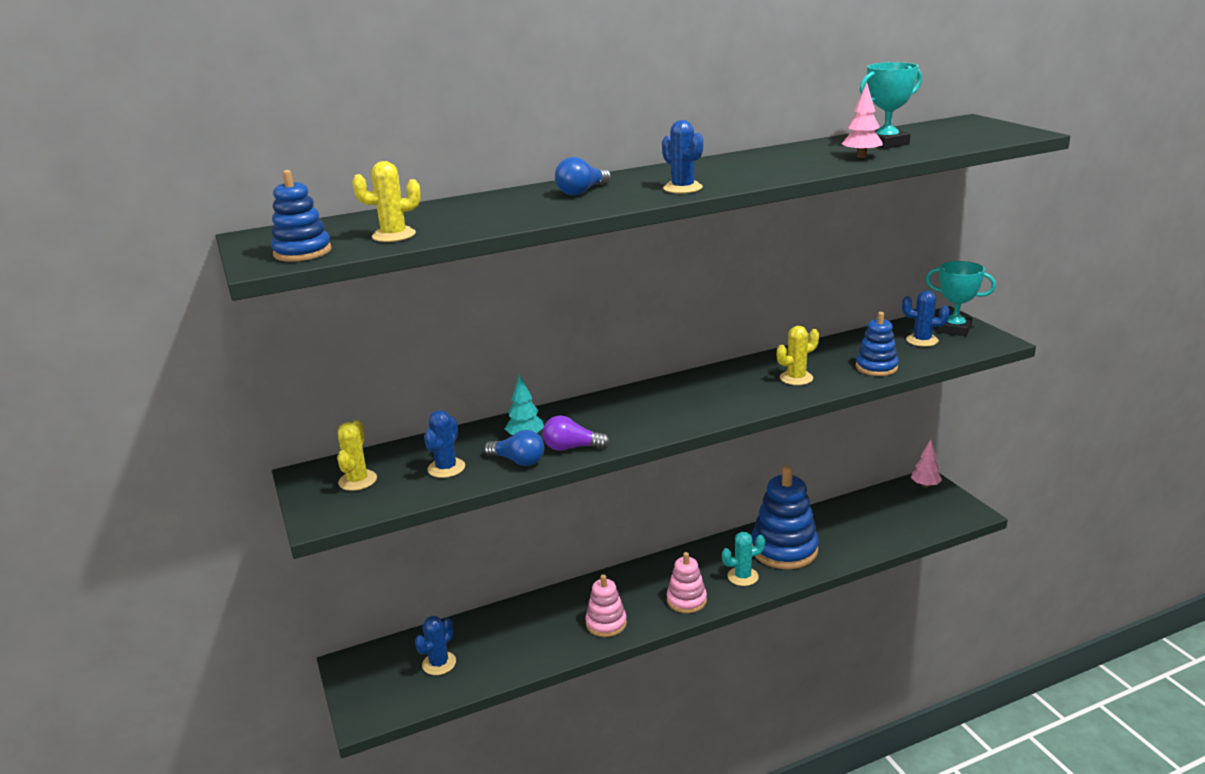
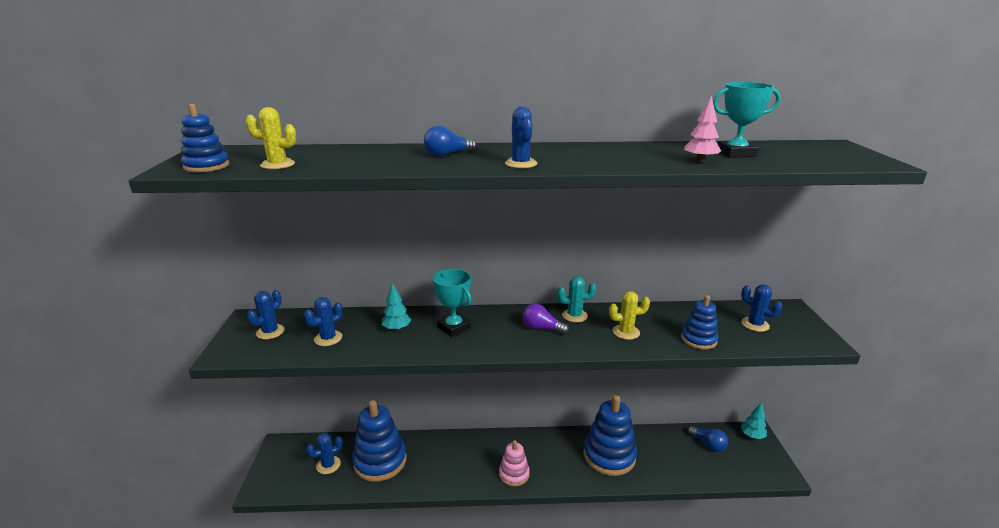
camera: 20 degrees right, 0 degrees up
(357, 480) = (270, 332): yellow cactus -> blue cactus
(507, 638) = (380, 461): none -> blue stacking toy
(518, 461) = (376, 346): blue light bulb -> blue light bulb (708, 444)
(571, 448) = (418, 346): purple light bulb -> purple light bulb (542, 328)
(606, 623) = (449, 473): pink stacking toy -> none
(743, 576) = (565, 468): turquoise cactus -> turquoise cactus (574, 315)
(925, 486) = (752, 436): pink tree -> turquoise tree
(954, 329) = (791, 321): turquoise trophy -> turquoise trophy (454, 327)

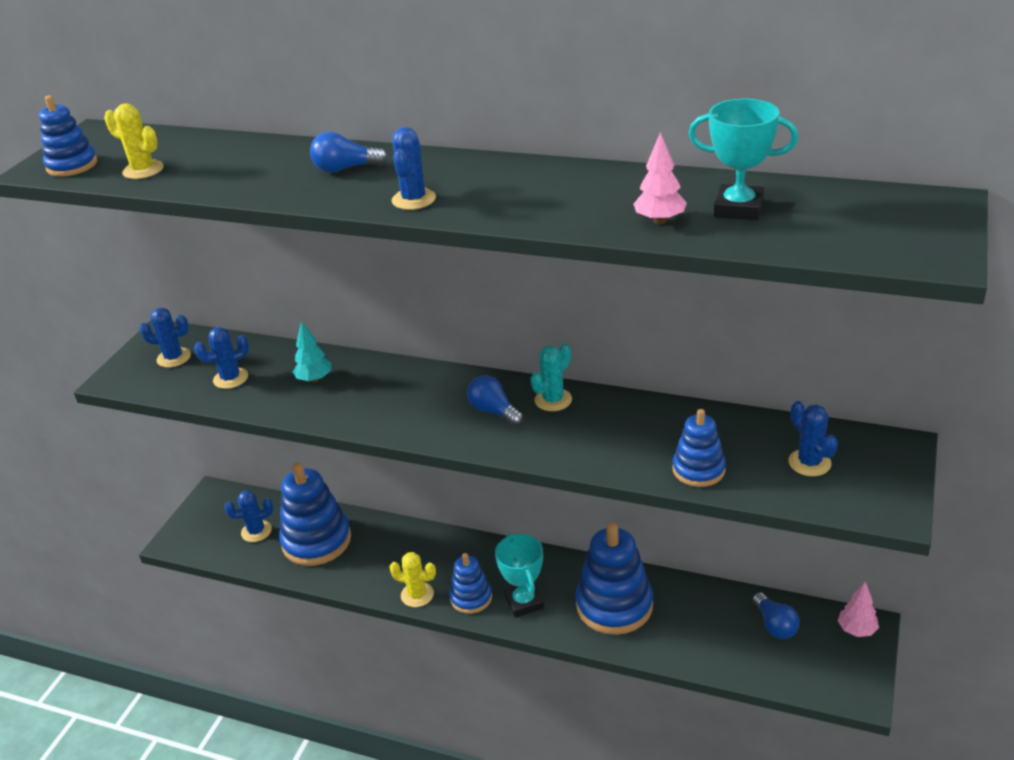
camera: 25 degrees right, 10 degrees up
(270, 332) = (174, 358): blue cactus -> blue cactus turned 45 degrees clockwise
(454, 327) = (384, 389): turquoise trophy -> turquoise trophy (524, 602)
(514, 474) = (471, 597): pink stacking toy -> blue stacking toy
(542, 328) = (494, 411): purple light bulb -> blue light bulb
(574, 315) = (553, 400): turquoise cactus -> turquoise cactus turned 75 degrees counterclockwise
(626, 332) = (603, 438): yellow cactus -> yellow cactus (417, 595)
(752, 436) = (856, 630): turquoise tree -> pink tree

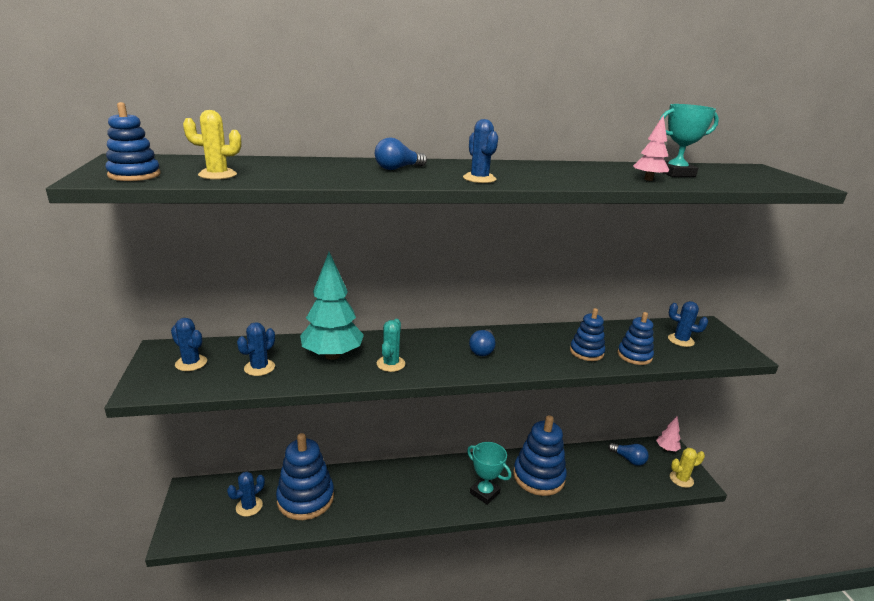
camera: 35 degrees left, 10 degrees down
(174, 358) = (191, 363): blue cactus -> blue cactus turned 60 degrees clockwise
(314, 379) = (332, 355): turquoise tree -> turquoise tree, size x2.00
(417, 595) = (410, 512): yellow cactus -> yellow cactus (681, 479)
(471, 597) = (448, 501): blue stacking toy -> blue stacking toy (586, 352)
(494, 411) = (482, 350): blue light bulb -> blue light bulb turned 90 degrees counterclockwise
(553, 400) = (511, 337): turquoise cactus -> turquoise cactus (390, 364)

